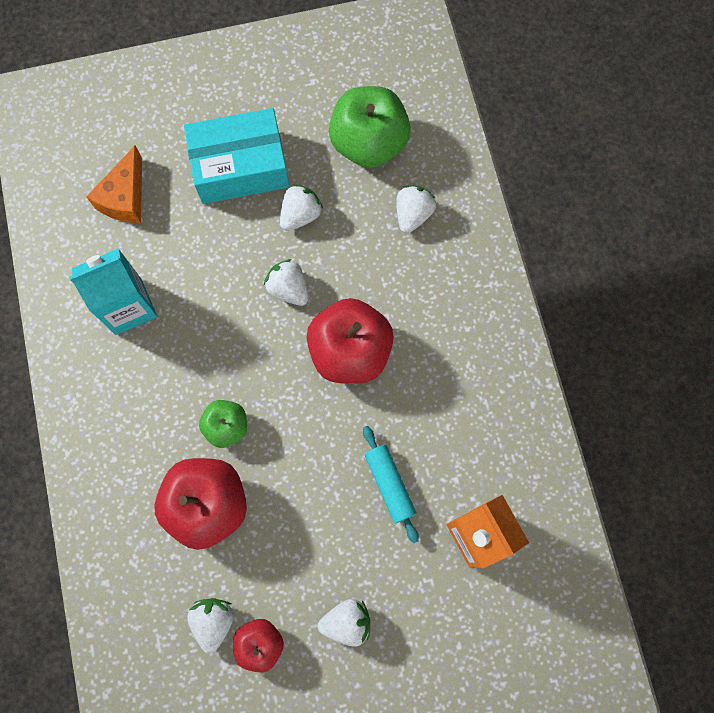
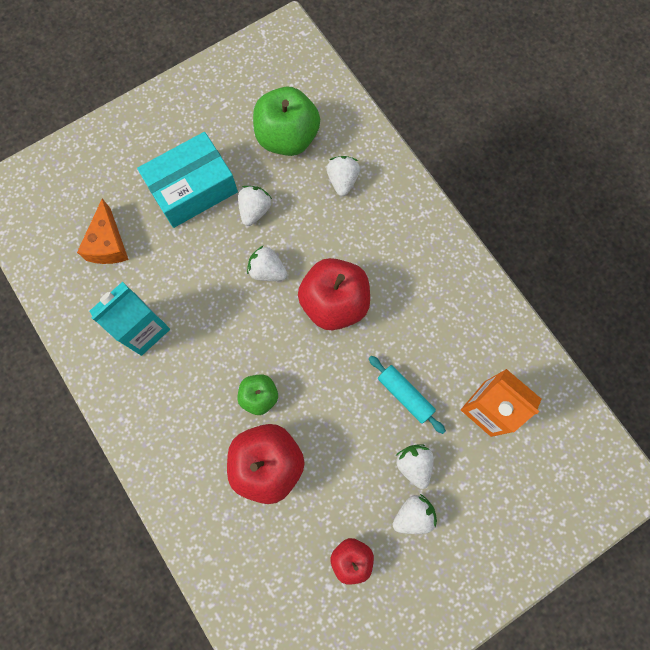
camera: 20 degrees left, 0 degrees up
(213, 621) = (307, 555): white strawberry -> white strawberry (414, 464)

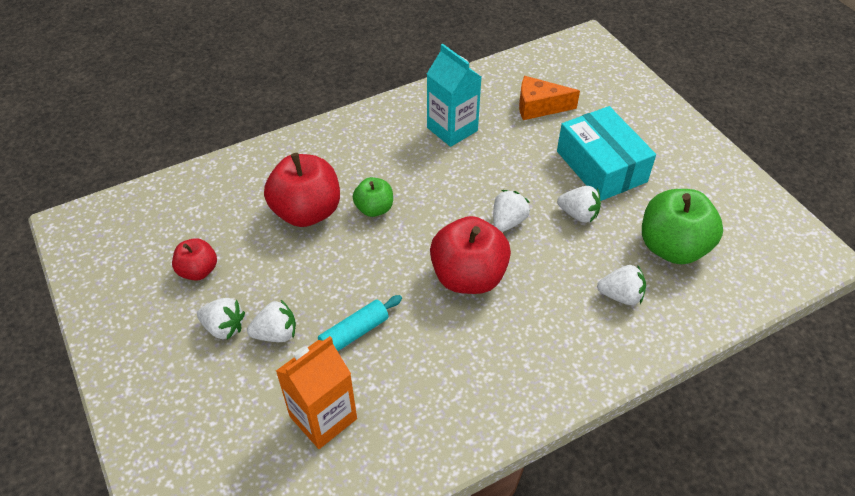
camera: 95 degrees right, 25 degrees down
(413, 515) = (224, 327): white strawberry -> white strawberry turned 45 degrees counterclockwise

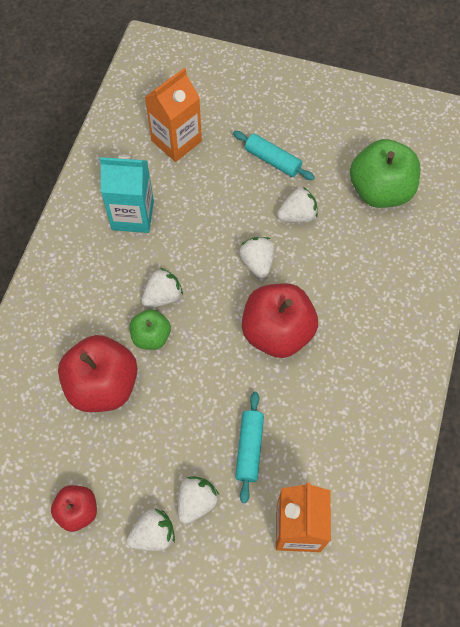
camera: 45 degrees left, 15 degrees up
(539, 107) = (176, 141): orange cheese -> orange carton
(601, 166) = (272, 160): turquoise box -> turquoise rolling pin
(620, 296) = (385, 258): white strawberry -> white strawberry (163, 296)

